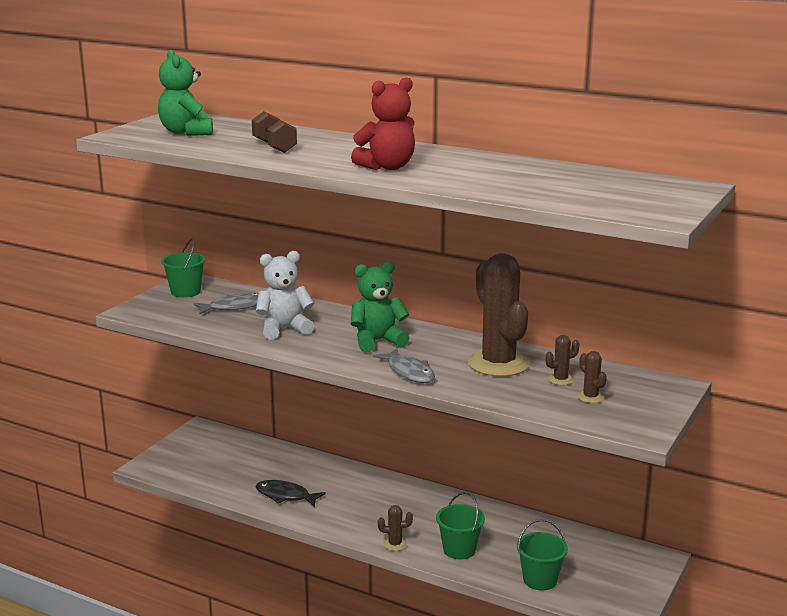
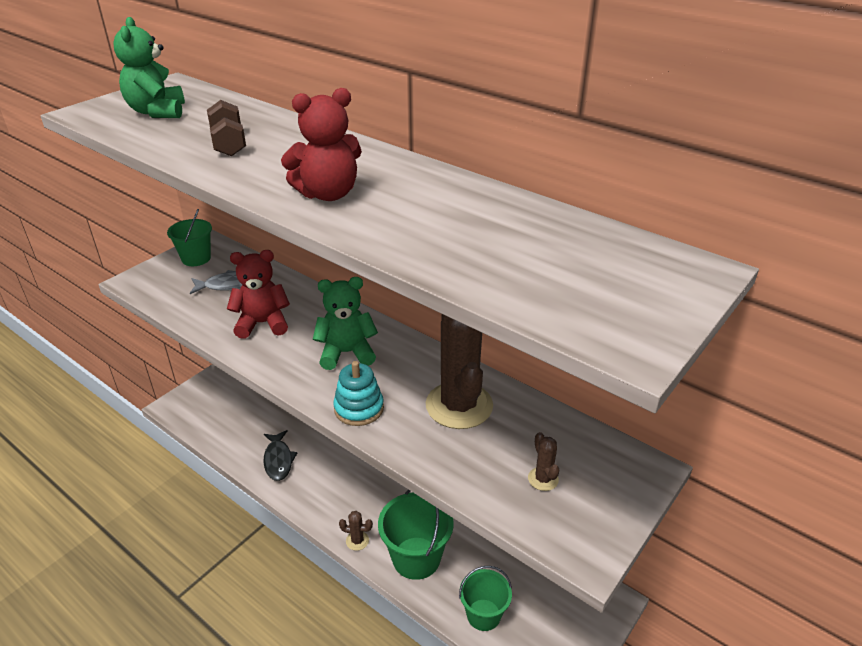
camera: 10 degrees right, 15 degrees up
(284, 329) = (262, 323): white teddy bear -> red teddy bear
(285, 496) = (278, 460): black fish -> black fish turned 135 degrees counterclockwise
(409, 372) = (359, 408): grey fish -> turquoise stacking toy
(459, 550) = (416, 558): green bucket -> green bucket, size x1.52
(560, 380) = (518, 442): brown cactus -> none

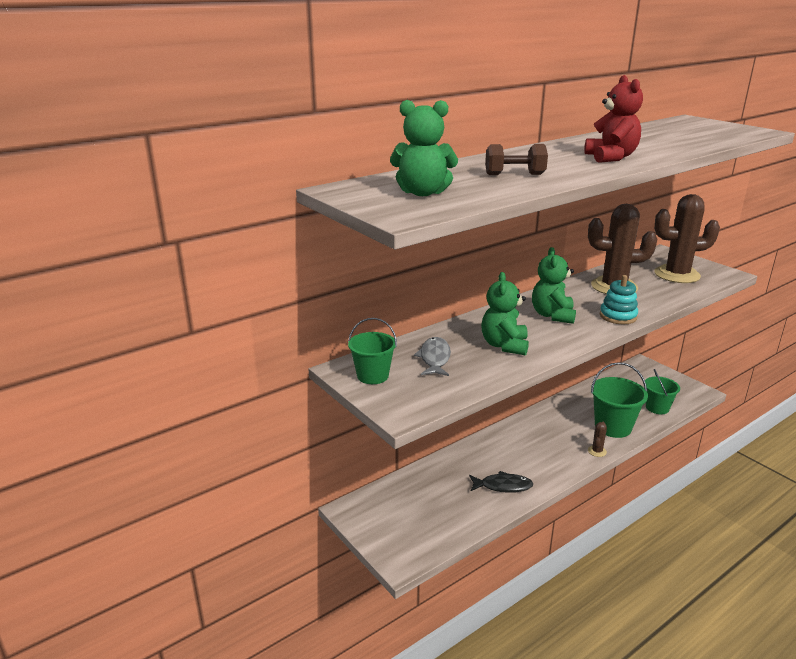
camera: 75 degrees left, 10 degrees down
(262, 323) = (504, 345): red teddy bear -> green teddy bear
(543, 479) = (677, 275): brown cactus -> brown cactus, size x2.46

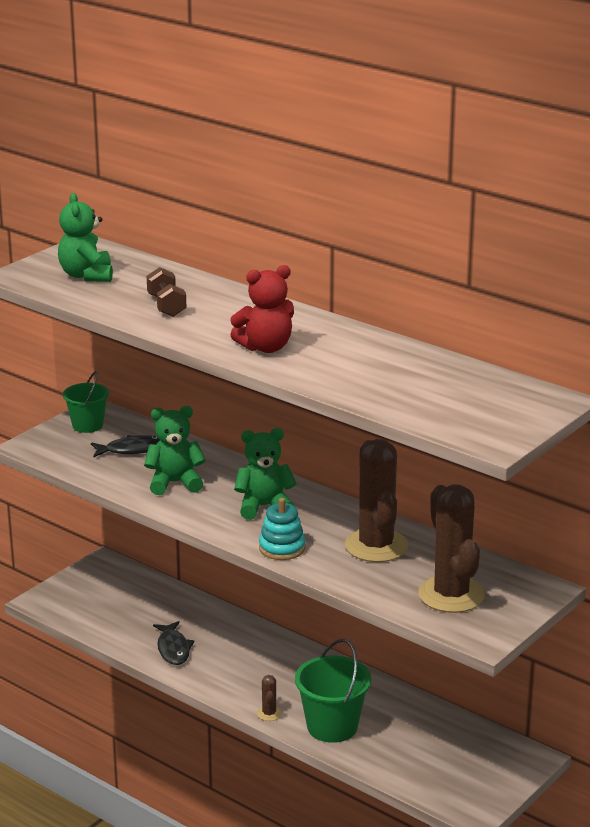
camera: 75 degrees right, 0 degrees up
(434, 358) = (132, 450): grey fish -> black fish
(597, 451) = (269, 714): brown cactus -> brown cactus turned 75 degrees clockwise
(657, 408) = (402, 767): green bucket -> none

